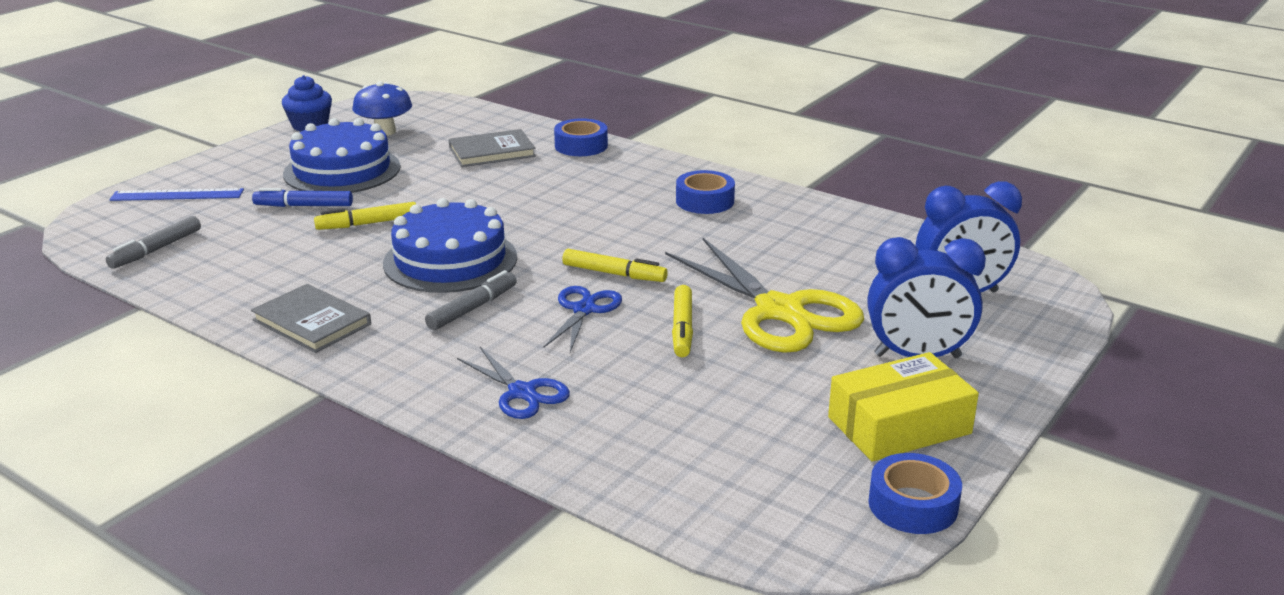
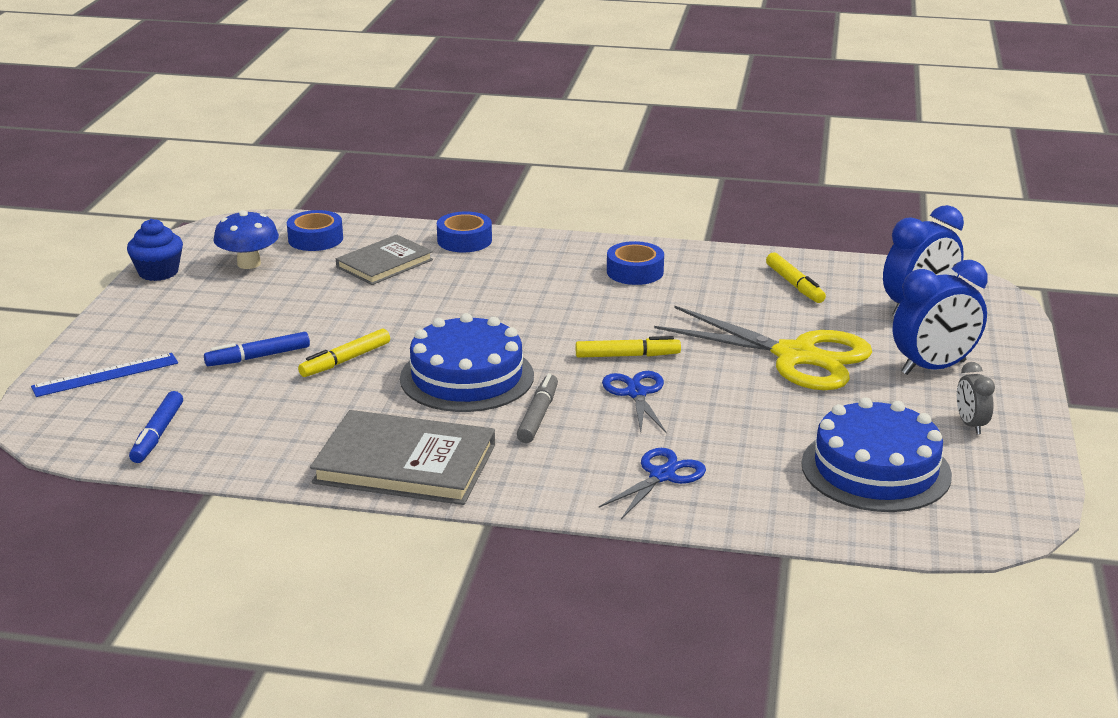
camera: 25 degrees left, 0 degrees up
(156, 250) = (158, 434): grey marker -> blue marker
(312, 322) = (405, 464): grey book -> grey book, size x1.57
(342, 170) = (253, 313): blue cake -> blue cake (875, 469)
(522, 392) = (662, 476): blue scissors -> blue scissors turned 75 degrees counterclockwise
(682, 328) = (734, 389): yellow marker -> yellow marker (794, 285)
(899, 425) = (970, 425): yellow box -> grey clock
(913, 505) = (1034, 480): blue tape -> blue tape (315, 239)

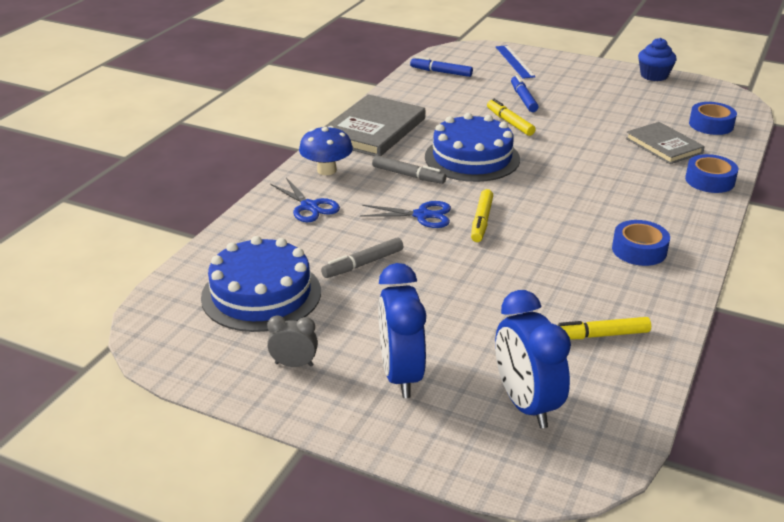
camera: 105 degrees right, 5 degrees up
(249, 263) = (666, 101): blue mushroom -> blue mushroom (326, 170)
(768, 415) = (363, 264): none -> grey marker
(796, 356) = (452, 300): yellow scissors -> none

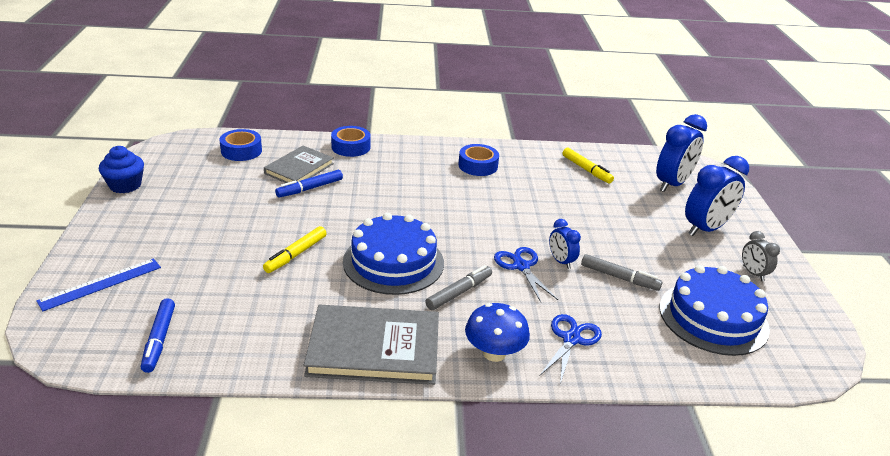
camera: 120 degrees left, 0 degrees up
(408, 175) = (459, 292): grey marker -> grey marker turned 45 degrees clockwise
(413, 239) = (561, 261): none -> blue clock
(481, 221) = (501, 234): yellow marker -> none
(523, 99) = (225, 257): blue marker -> blue marker (310, 188)

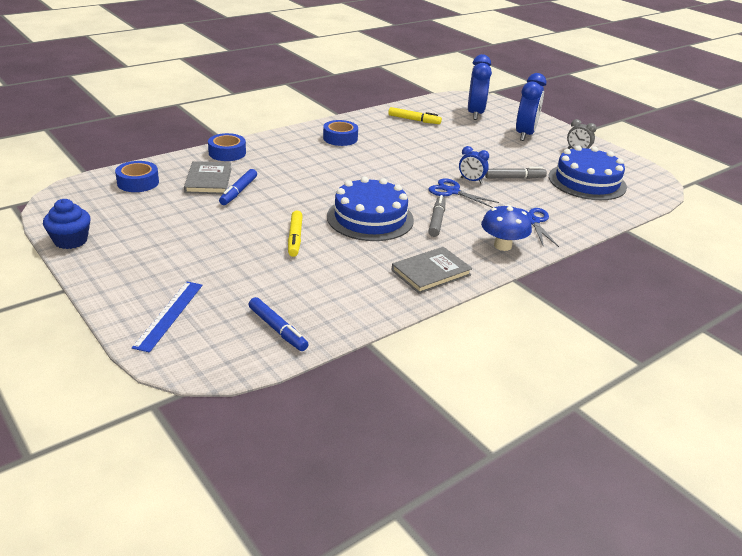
camera: 35 degrees left, 0 degrees up
(374, 349) = (431, 272): grey book -> grey book, size x0.64

